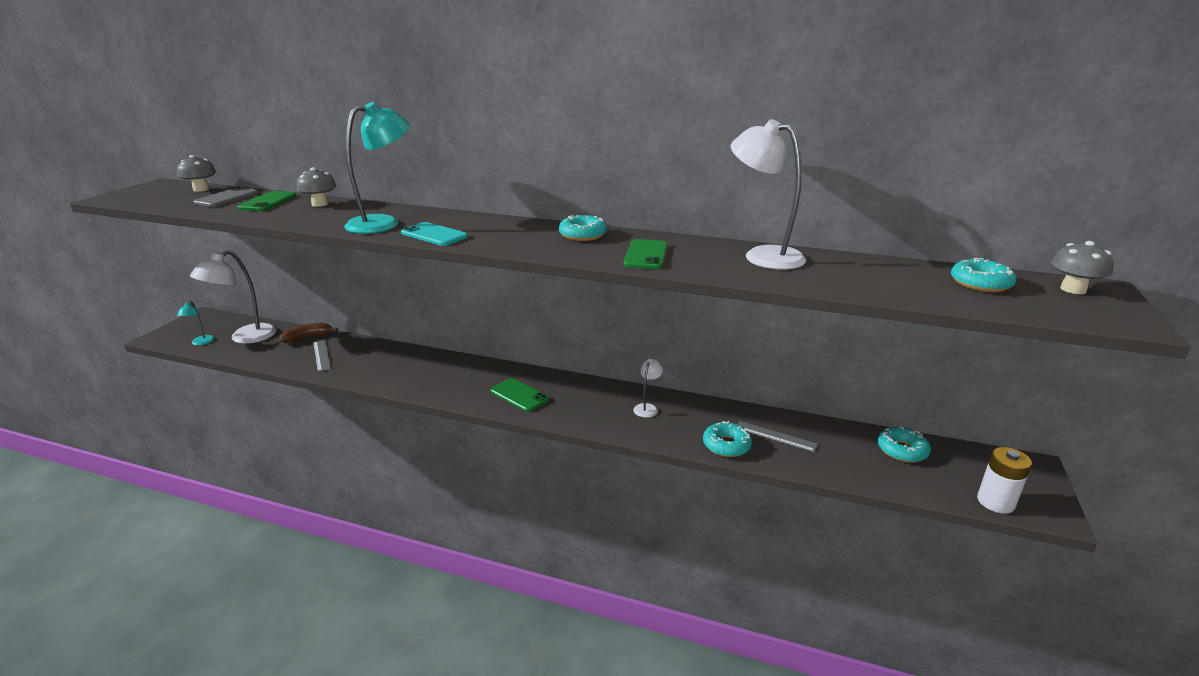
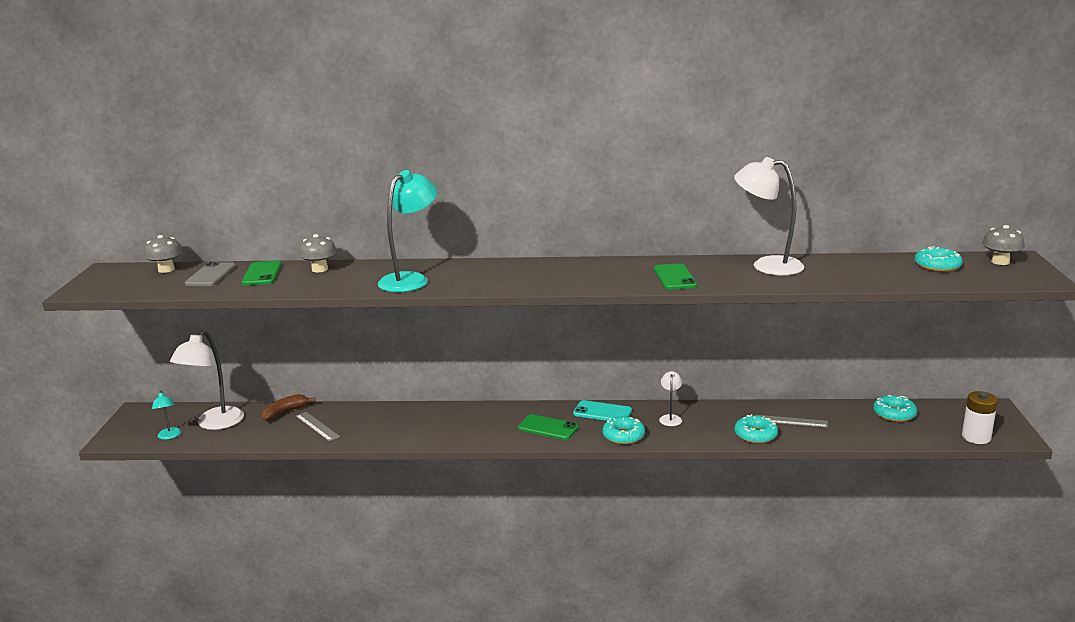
camera: 15 degrees left, 5 degrees down
(434, 235) = (473, 284): turquoise phone -> turquoise phone (602, 412)
(583, 235) = (604, 267): turquoise donut -> turquoise donut (623, 436)

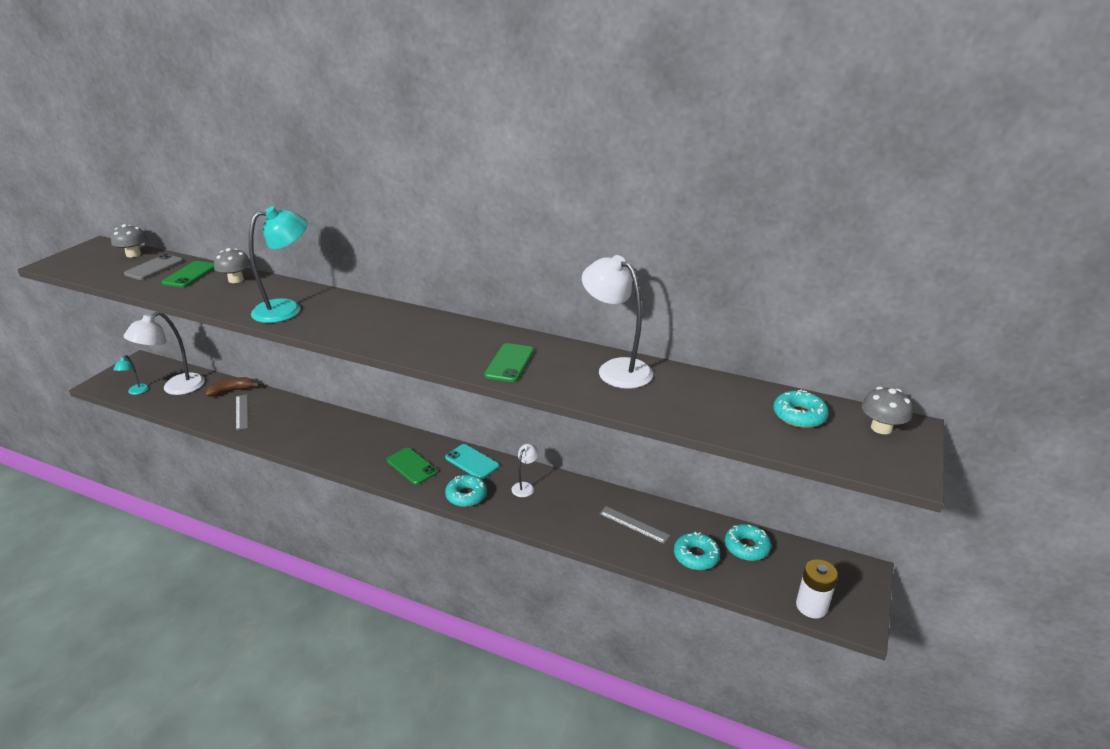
camera: 20 degrees right, 10 degrees up
(755, 435) = (586, 531): turquoise donut -> turquoise donut (696, 556)

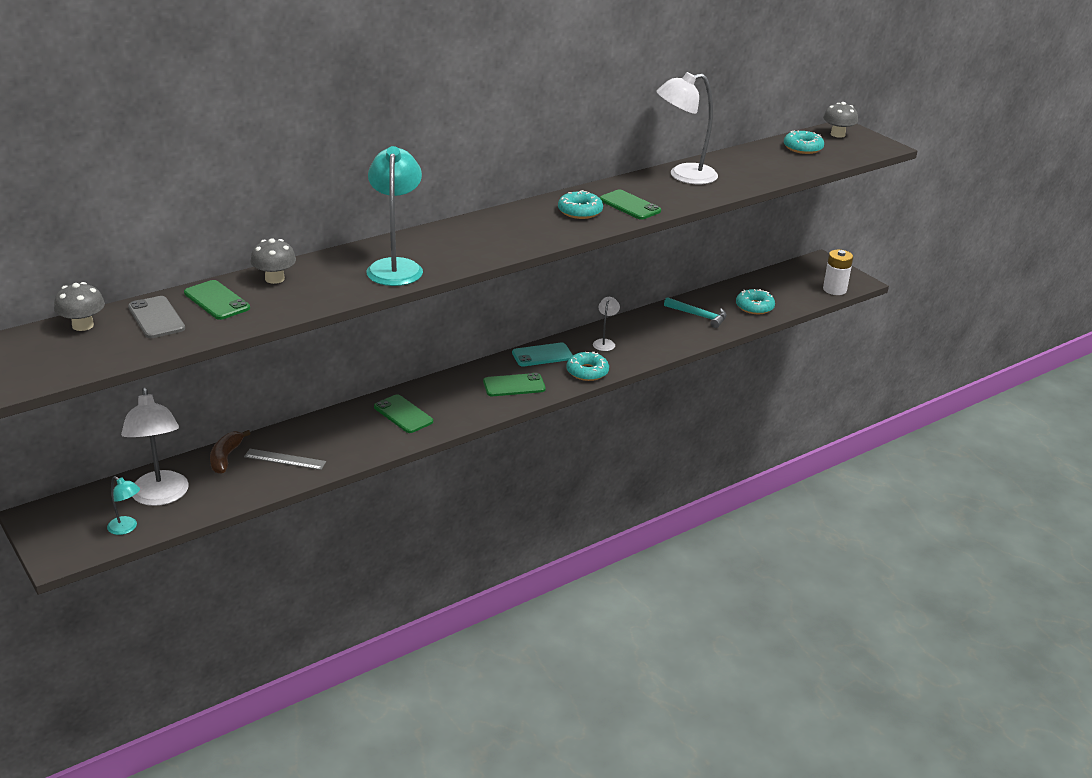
camera: 60 degrees left, 0 degrees up
(330, 433) = (403, 414): none -> green phone
(525, 486) = (605, 342): white lamp -> white lamp turned 45 degrees clockwise
(634, 524) = (699, 316): grey ruler -> turquoise hammer
(746, 547) = (763, 286): turquoise donut -> turquoise donut (580, 211)

